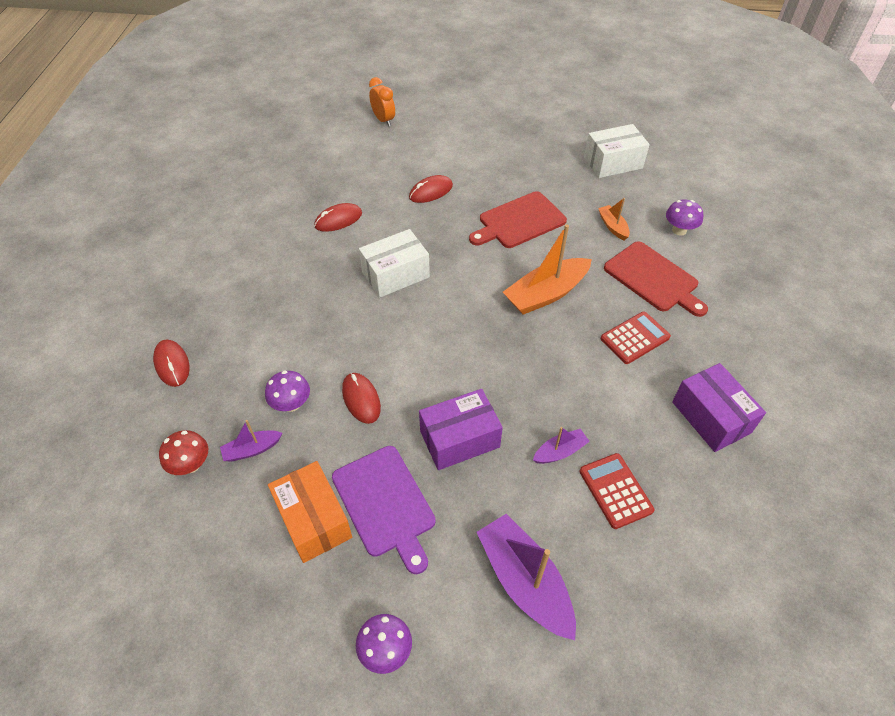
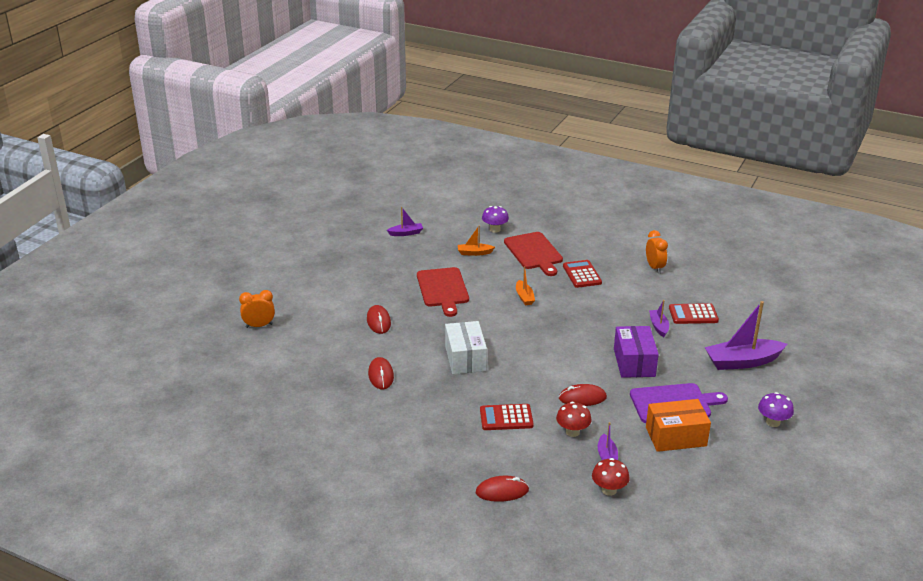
camera: 70 degrees left, 20 degrees down
(291, 404) = (572, 432): purple mushroom -> red mushroom
(299, 336) = (506, 418): none -> red calculator
(546, 294) = (524, 297): orange boat -> orange boat, size x0.51
(613, 163) = (406, 233): white box -> purple boat
(653, 279) = (534, 252): red cutting board -> red cutting board turned 90 degrees clockwise
(711, 417) = (654, 267): purple box -> orange clock

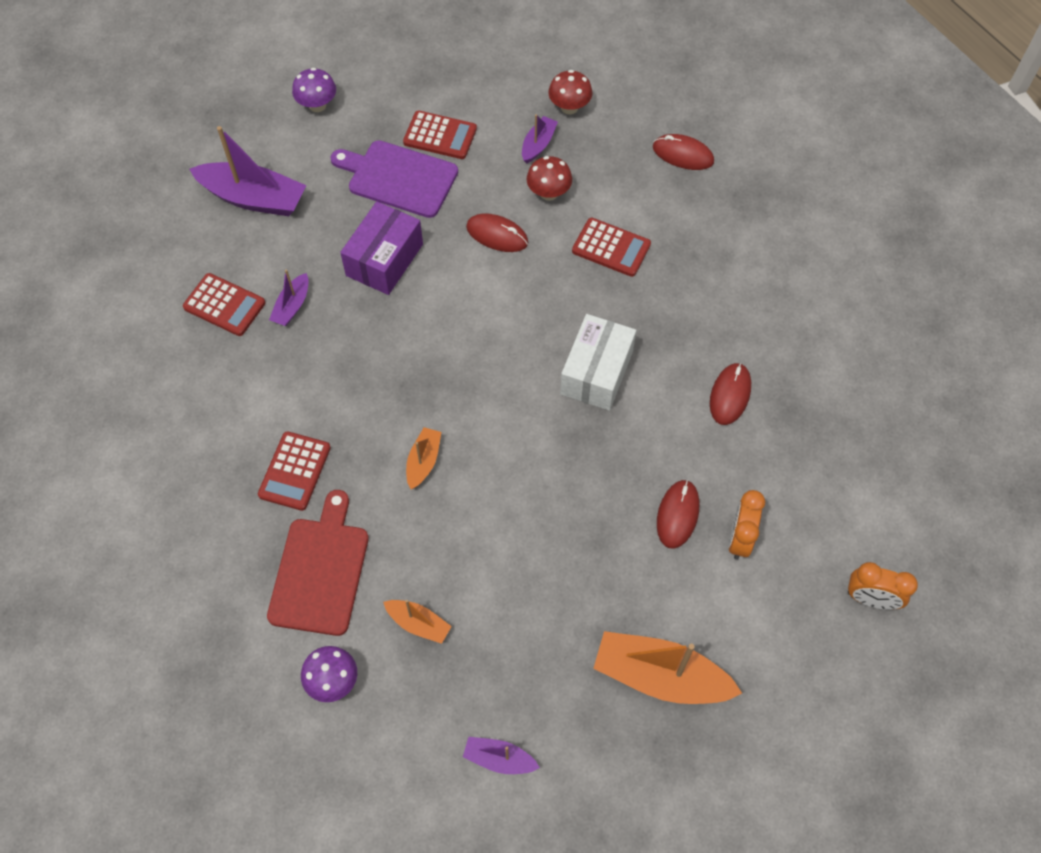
camera: 150 degrees left, 30 degrees up
(351, 272) = (660, 676): none -> orange boat
(443, 289) = (534, 546): red cutting board -> none
(654, 267) = (173, 431): orange clock -> orange clock (739, 539)
(676, 436) = (440, 136): orange box -> red calculator

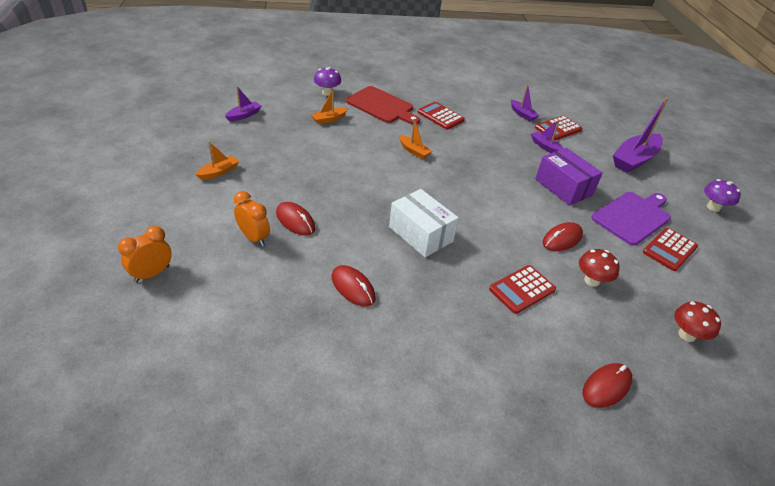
camera: 115 degrees right, 20 degrees down
(538, 144) = (646, 297): purple boat -> purple boat (522, 114)
(660, 676) = (218, 172): orange boat -> orange boat, size x0.51

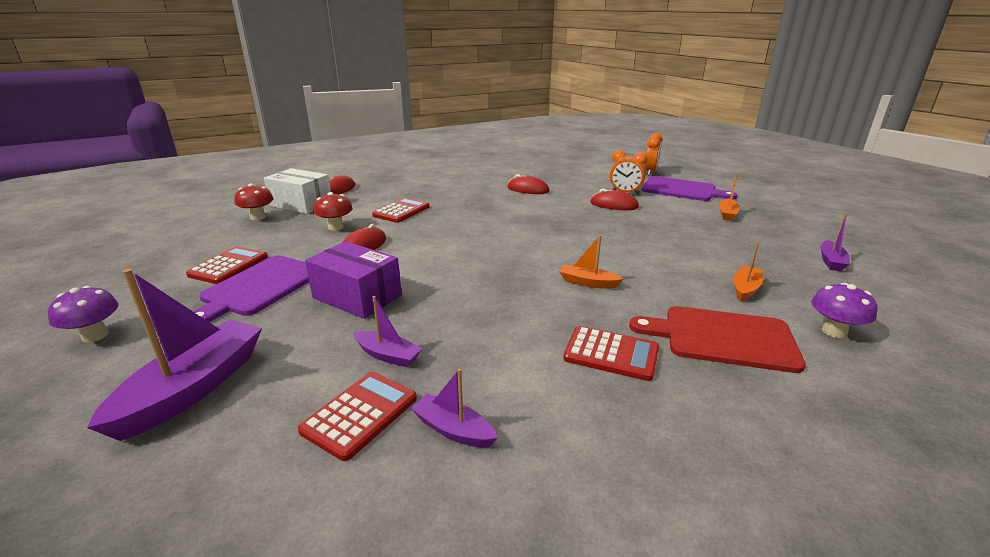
camera: 160 degrees right, 15 degrees down
(187, 221) = (681, 190): none -> purple cutting board
(420, 234) = (506, 220): white box -> white box (301, 204)

